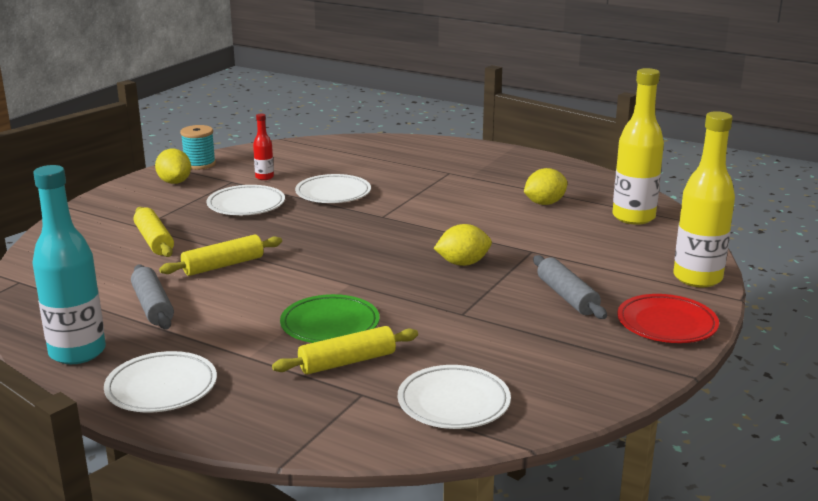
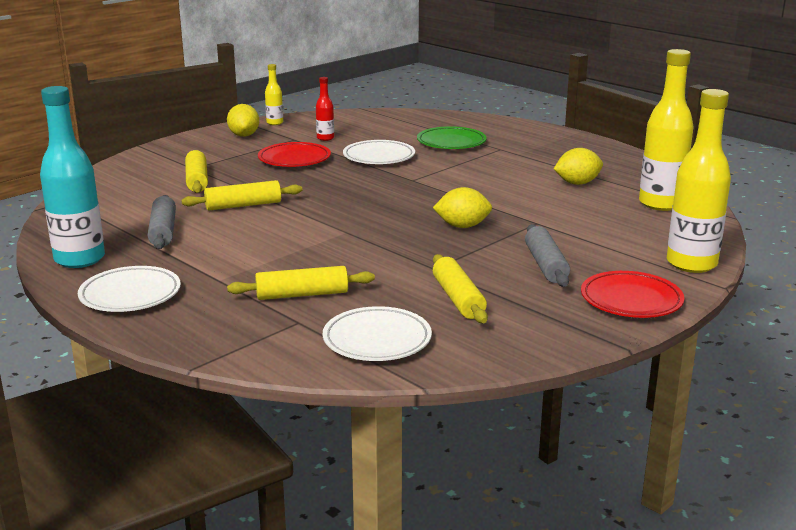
camera: 15 degrees right, 0 degrees up
(199, 164) = (275, 123): turquoise spool -> yellow bottle
(246, 205) = (294, 159): white plate -> red plate
(330, 325) = (306, 263): green plate -> green plate (451, 142)
(506, 345) = (458, 299): none -> yellow rolling pin

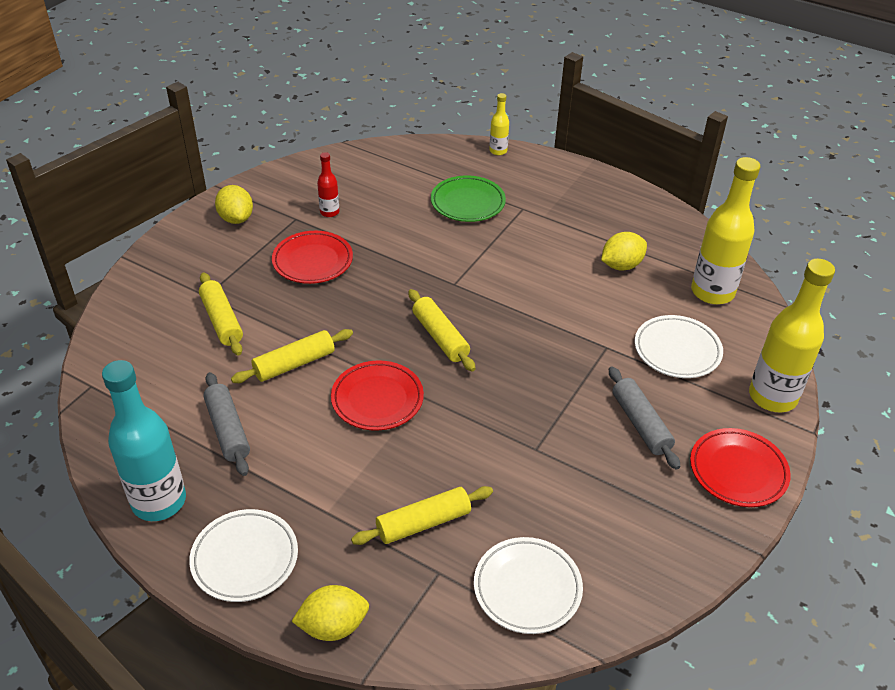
camera: 15 degrees left, 20 degrees up
(275, 123) = (260, 187): yellow bottle -> yellow bottle (498, 151)
(304, 229) = (377, 399): none -> red plate
(379, 157) = (402, 243): white plate -> white plate (677, 350)
(458, 299) = (578, 500): yellow rolling pin -> yellow rolling pin (440, 337)
(462, 226) = (536, 366): yellow lemon -> yellow lemon (333, 626)

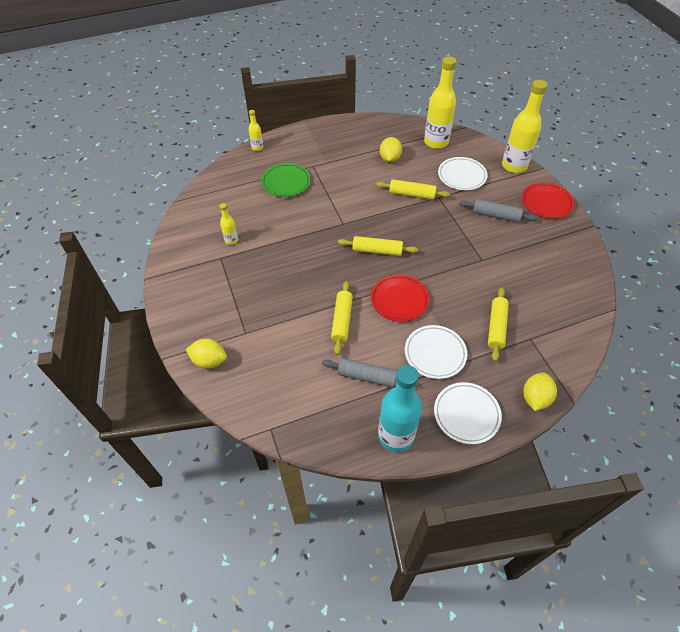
camera: 50 degrees left, 10 degrees up
(222, 321) = (275, 336): yellow rolling pin -> yellow rolling pin (412, 194)
(236, 218) = (190, 284): yellow lemon -> yellow lemon (209, 361)
(312, 261) = (266, 269): red plate -> none
(329, 212) = (231, 240): red bottle -> yellow bottle
(527, 588) = (561, 311): white plate -> white plate (435, 353)

